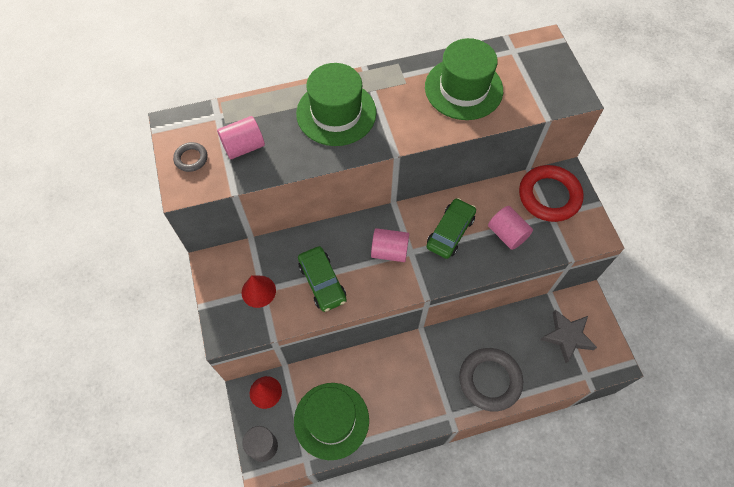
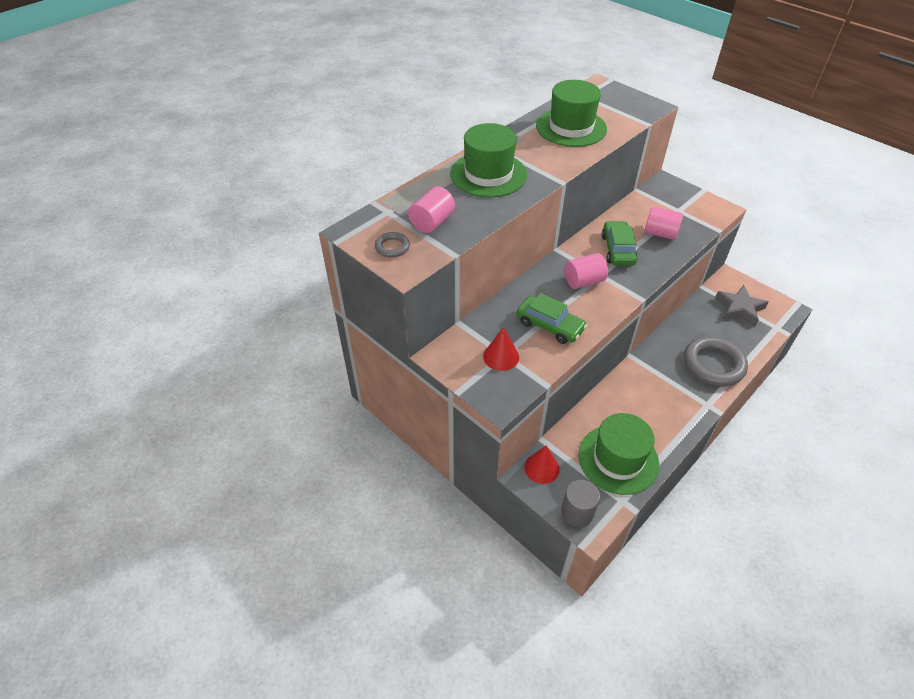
camera: 30 degrees left, 15 degrees down
(549, 196) = (666, 199): red ring -> none

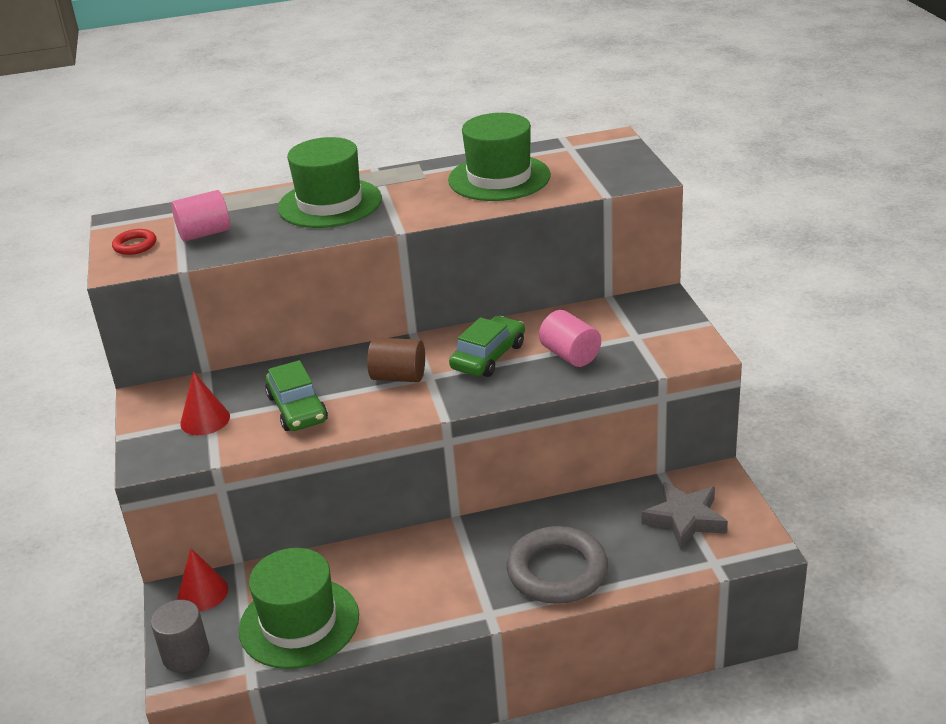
camera: 35 degrees right, 15 degrees down
(392, 247) = (135, 245): grey ring -> red ring
(583, 281) = (398, 377): pink cylinder -> brown cylinder

